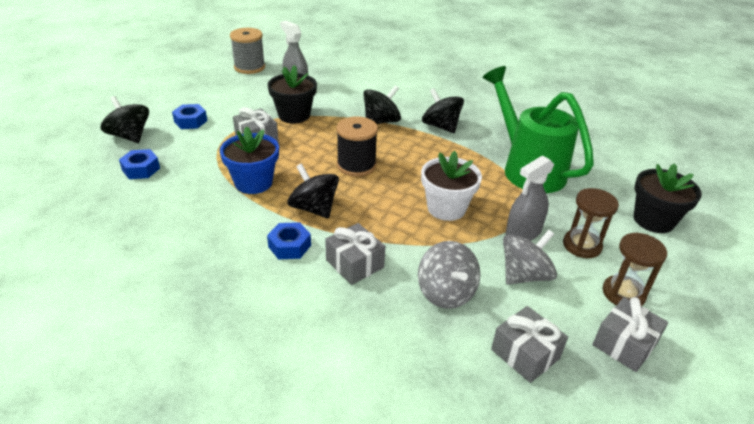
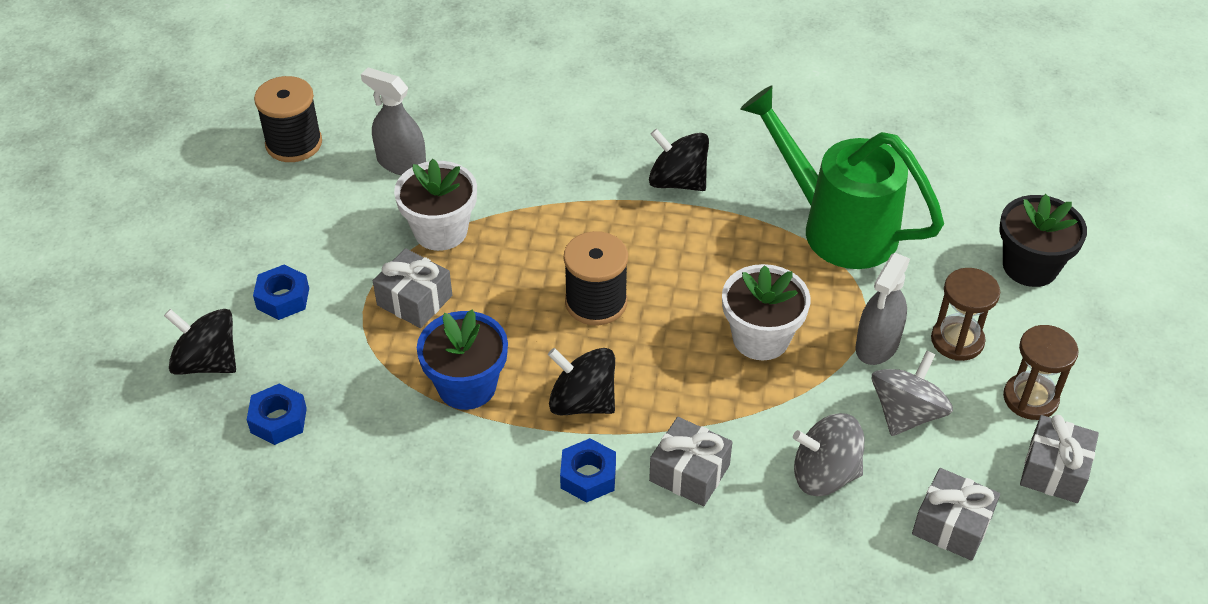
camera: 20 degrees left, 10 degrees up
(249, 67) = (294, 143): grey spool -> black spool
(294, 115) = (440, 231): black flower pot -> white flower pot
(381, 121) = (583, 200): black spinning top -> none
(446, 292) = (824, 474): grey spinning top -> grey spinning top turned 135 degrees clockwise

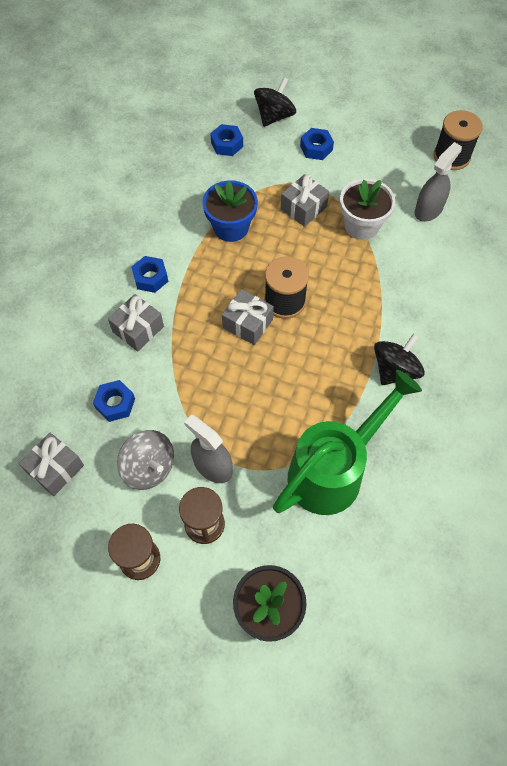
camera: 100 degrees right, 15 degrees up
(582, 402) = (205, 282): black spinning top -> none
(760, 338) = (234, 392): white flower pot -> none
(824, 474) = (115, 403): grey spinning top -> blue nut
(1054, 470) = (75, 552): grey gift -> grey gift (247, 323)

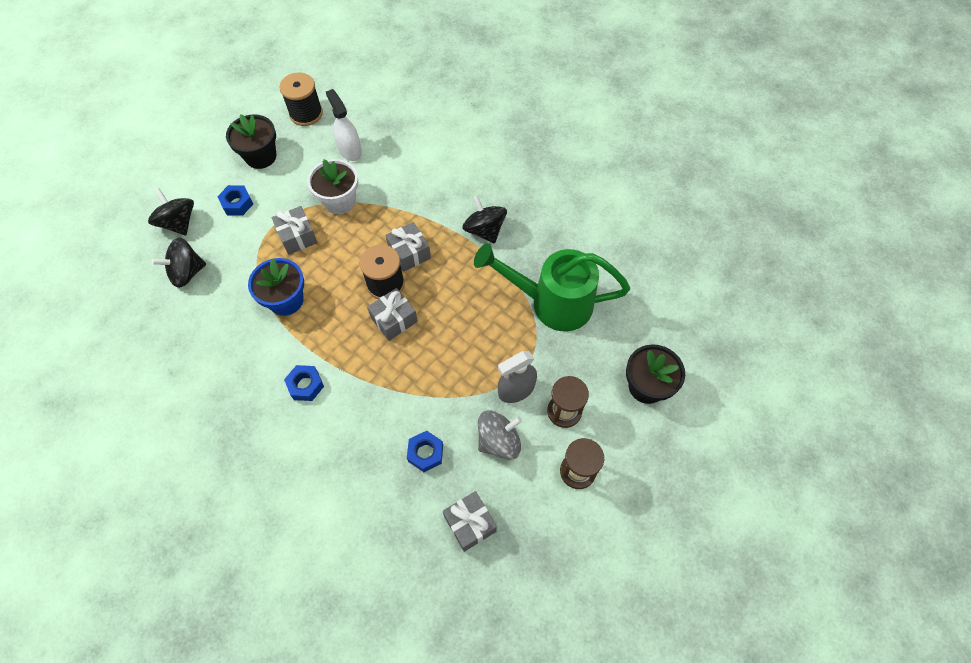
camera: 70 degrees left, 0 degrees up
(138, 329) = (357, 412): grey gift -> grey gift (409, 253)
(227, 144) = (187, 272): blue nut -> black spinning top
(333, 470) = (552, 303): green watering can -> green watering can turned 60 degrees counterclockwise
(379, 143) = (261, 156): none -> black flower pot
(428, 210) = (349, 150): grey spray bottle -> white spray bottle

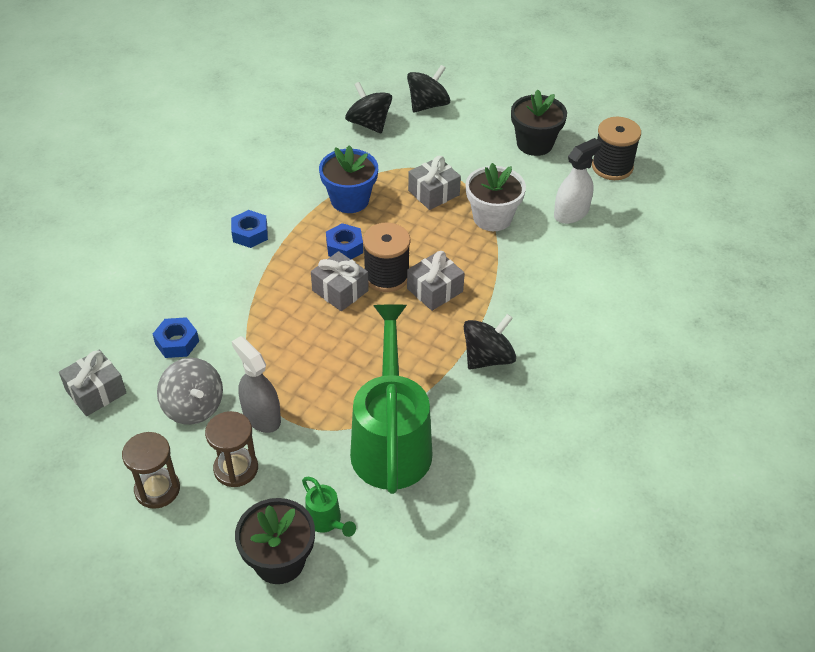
camera: 80 degrees right, 15 degrees down
(237, 204) = (464, 140): blue nut -> blue nut (344, 247)
(616, 352) = (326, 521): none -> green watering can

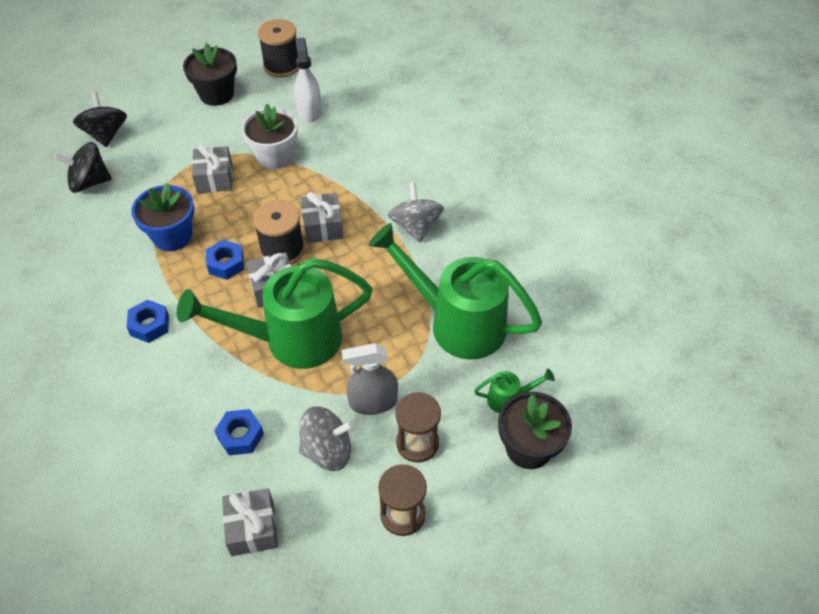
camera: 60 degrees left, 5 degrees up
(292, 329) = (291, 340): none -> green watering can
(488, 358) = (415, 226): black spinning top -> grey spinning top

